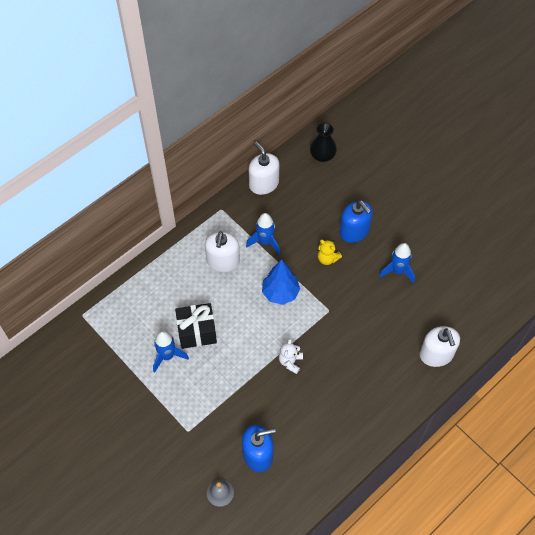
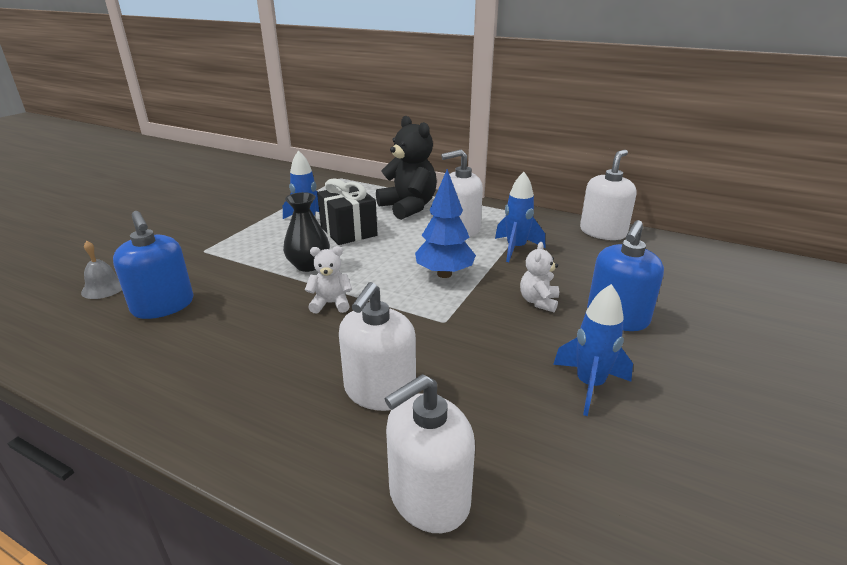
camera: 70 degrees right, 30 degrees down
(172, 281) = (408, 207): none -> black teddy bear
(322, 156) = (710, 264): black vase -> black vase (309, 265)
(327, 258) = (538, 302): yellow teddy bear -> white teddy bear
(373, 356) = (380, 391): none -> white soap dispenser

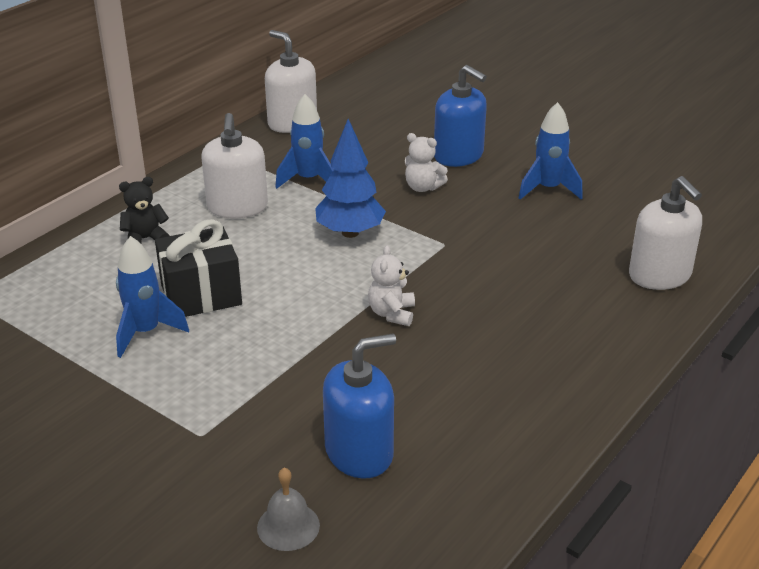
camera: 80 degrees left, 5 degrees up
(309, 265) = (291, 330): black vase -> none
(380, 391) = (546, 289): white soap dispenser -> none
(408, 207) = (145, 239): black teddy bear -> black teddy bear, size x0.51

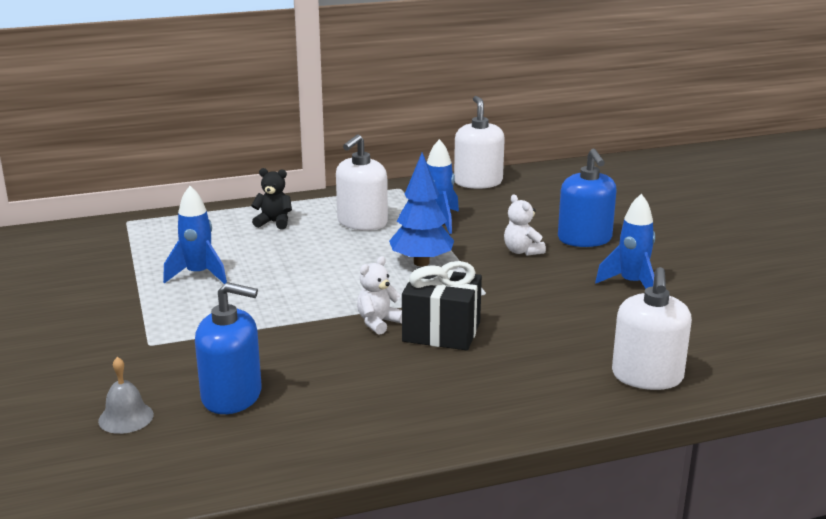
camera: 35 degrees right, 10 degrees down
(201, 295) = (263, 266): black gift -> black gift (441, 332)

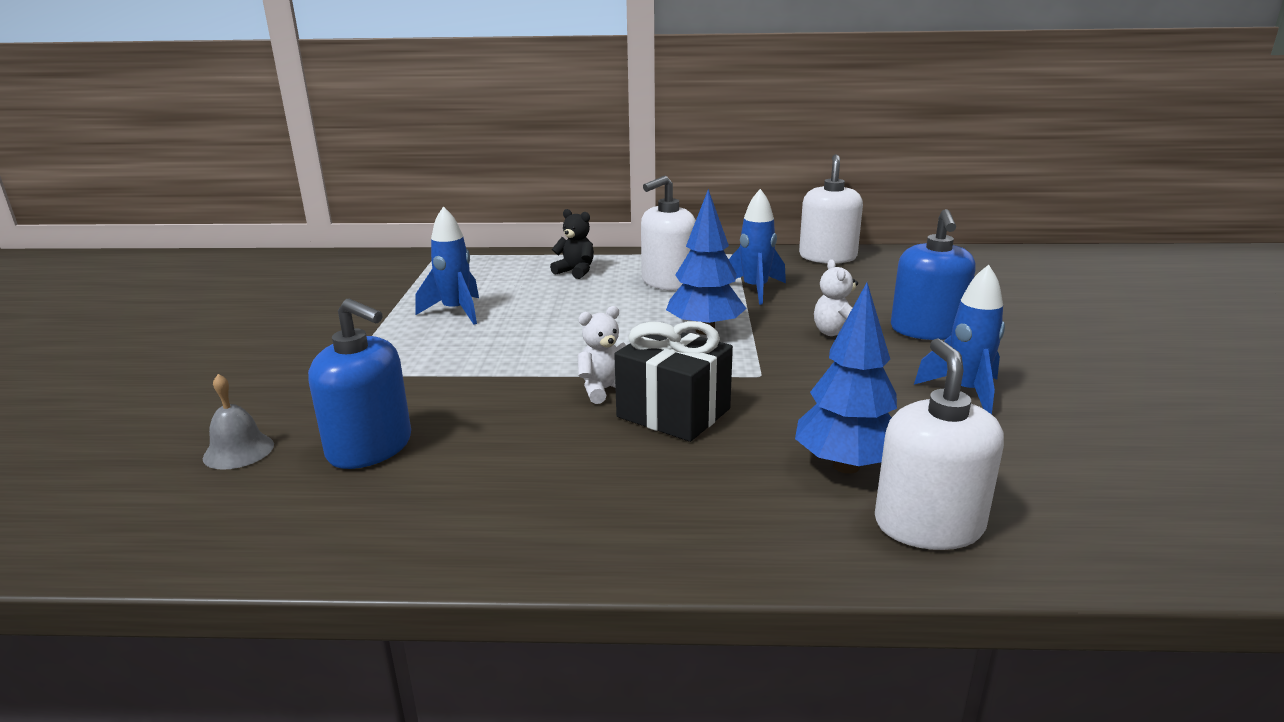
camera: 20 degrees right, 0 degrees up
(579, 348) = (846, 466): none -> blue tree
(647, 376) = (928, 525): white soap dispenser -> white soap dispenser turned 150 degrees clockwise

